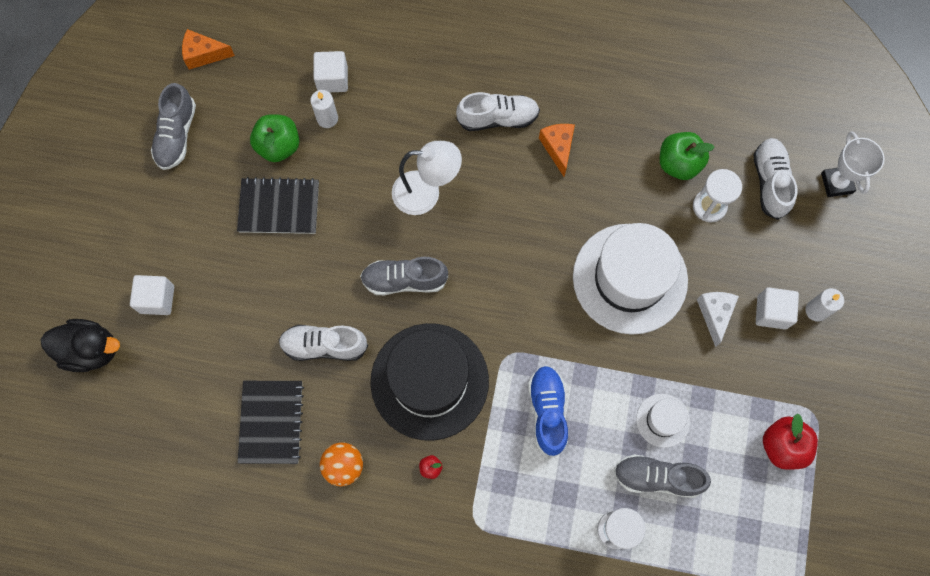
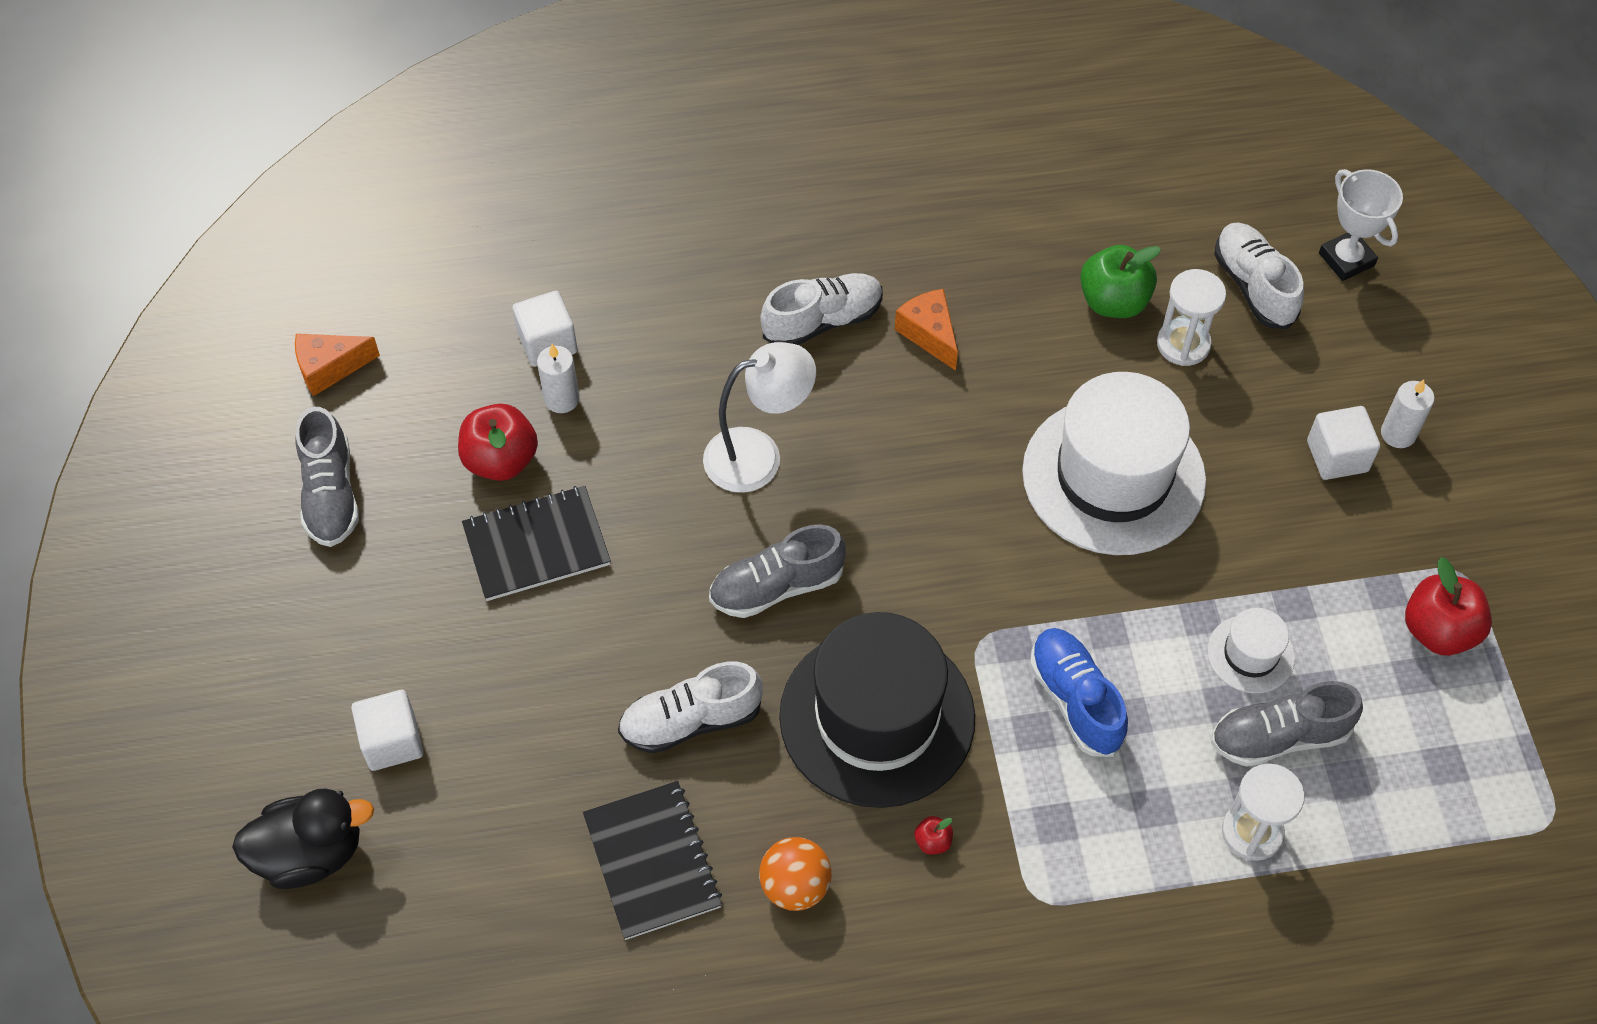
camera: 20 degrees left, 15 degrees down
(279, 146) = (501, 460): green apple -> red apple
(715, 314) = (1258, 485): white cheese -> none

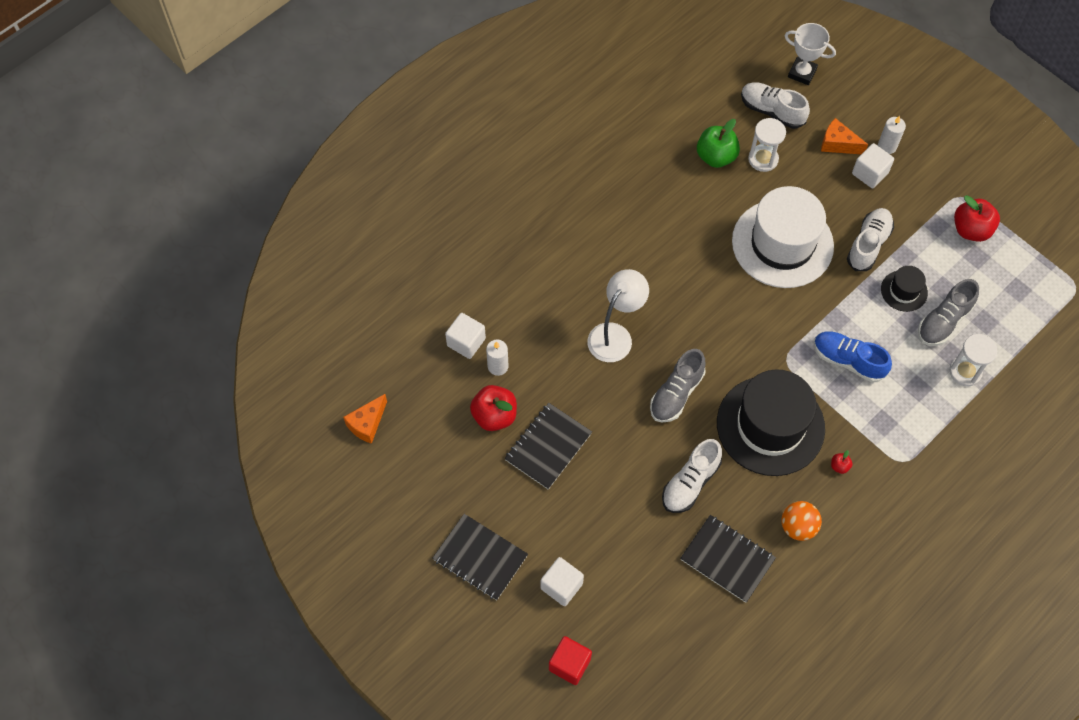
camera: 35 degrees left, 5 degrees up
(310, 853) = (569, 664): black duck -> red cube
(319, 632) = (480, 558): none -> black notebook
(330, 494) = (425, 487): grey shoe -> none
(822, 321) = (590, 249): white shoe -> white shoe (868, 245)
(929, 334) = (645, 225): orange cheese -> orange cheese (838, 144)
(1250, 654) = (904, 291): white hat -> black hat

